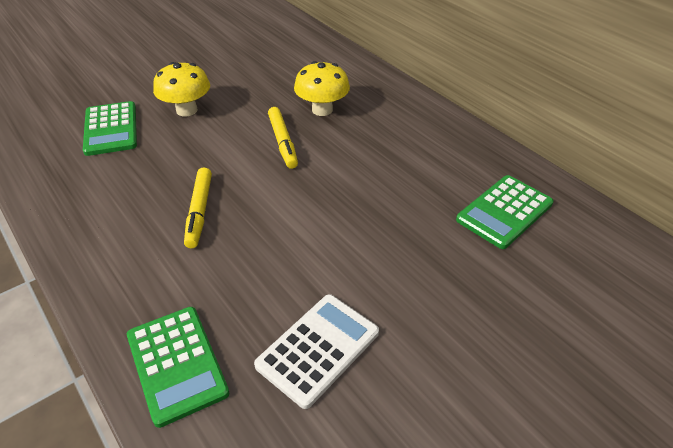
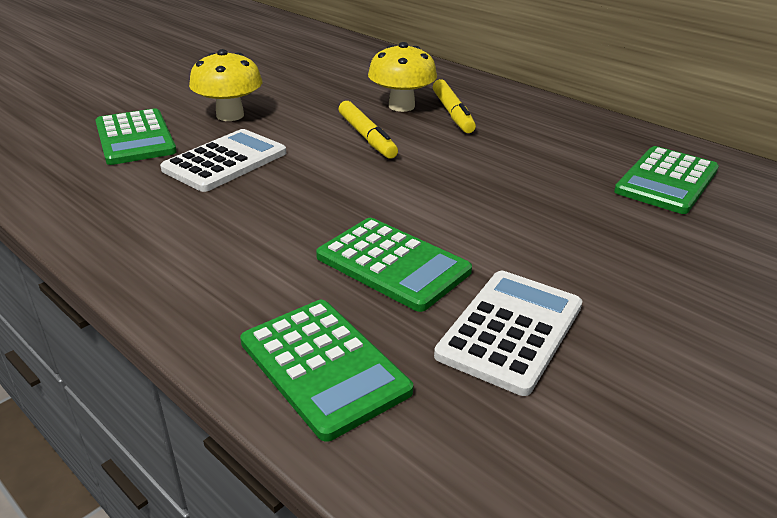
camera: 10 degrees left, 10 degrees down
(169, 159) = (225, 161): none -> white calculator
(199, 211) = (288, 208): yellow marker -> yellow marker (452, 113)
(256, 276) = (393, 264): none -> green calculator

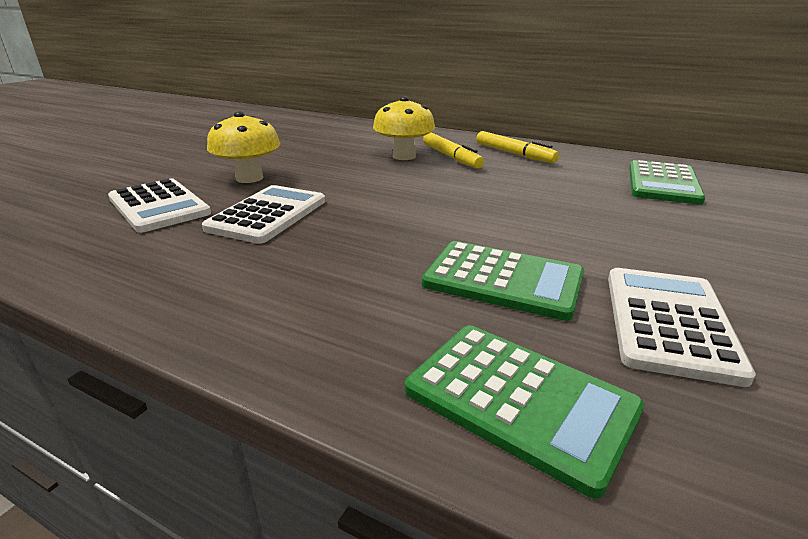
camera: 15 degrees left, 5 degrees down
(135, 138) = (159, 206): green calculator -> white calculator
(367, 137) = (391, 181): yellow marker -> yellow marker (514, 154)

